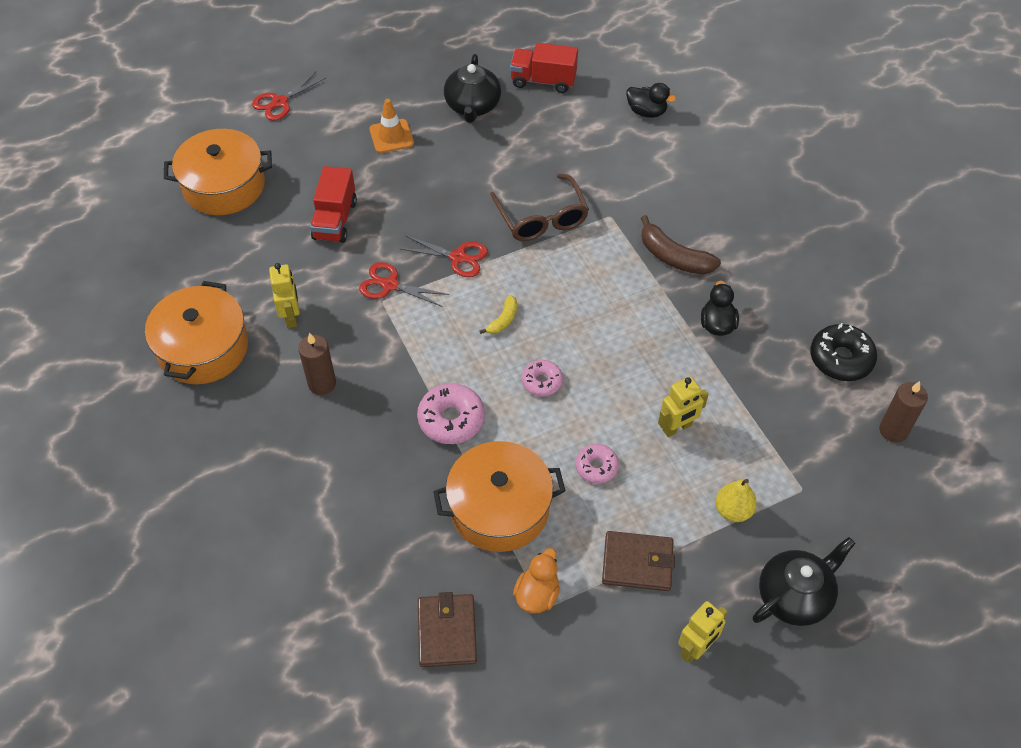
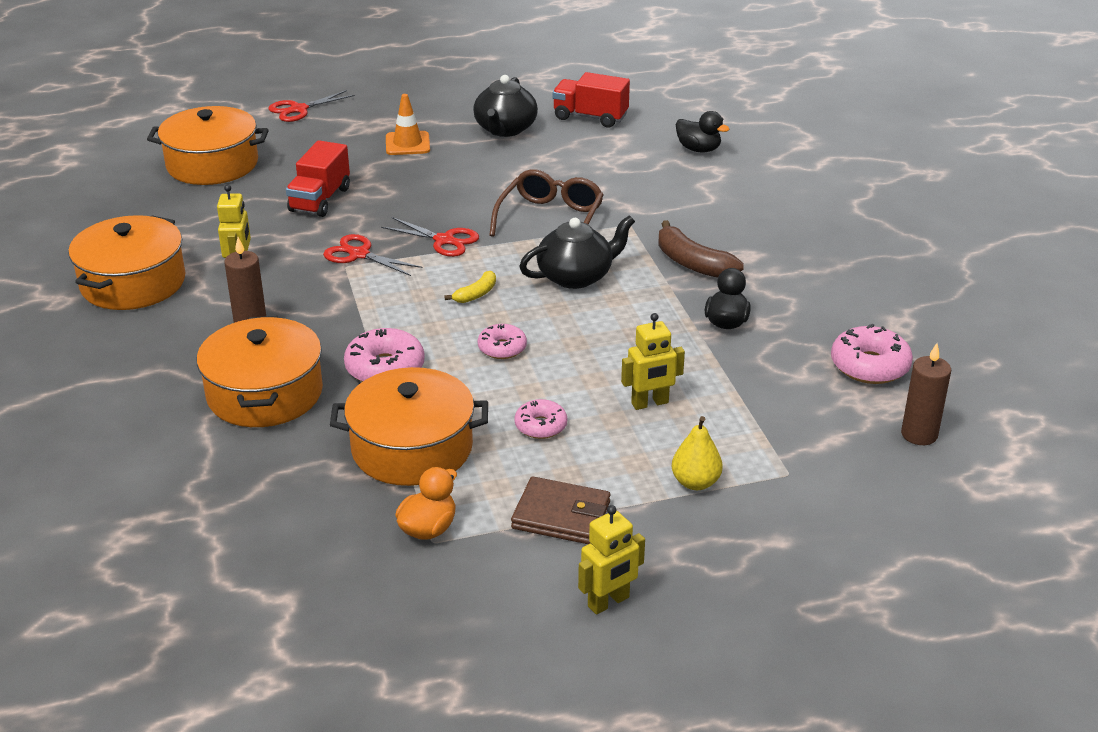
camera: 10 degrees right, 20 degrees down
(360, 464) = (265, 393): none -> orange pot
(447, 632) = (307, 549): brown wallet -> none
(541, 218) = (550, 219): brown glasses -> brown glasses turned 150 degrees counterclockwise
(795, 596) = (750, 569): black teapot -> black teapot (576, 276)
(841, 359) = (869, 366): black donut -> pink donut

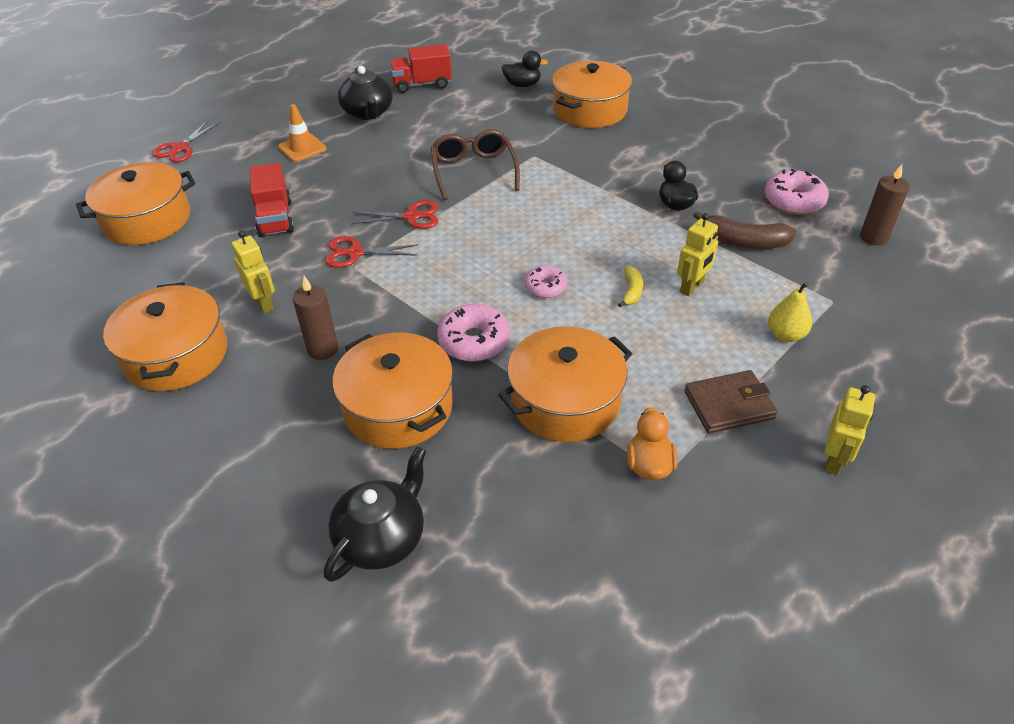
camera: 30 degrees left, 10 degrees up
(476, 294) = (481, 251): yellow banana -> yellow banana (631, 291)
(540, 426) = (638, 338): pink donut -> none
(576, 276) = (539, 209): black teapot -> black teapot (382, 538)
(692, 263) = (607, 169): brown banana -> brown banana (743, 242)
(745, 198) = (590, 110): none -> orange pot

